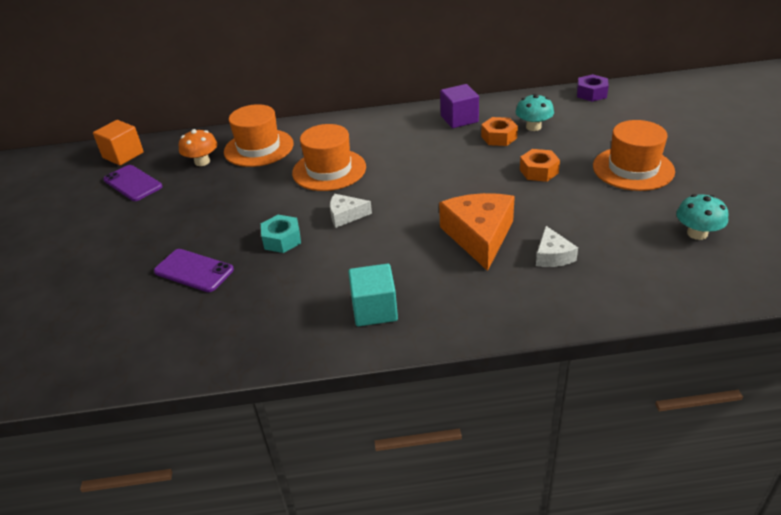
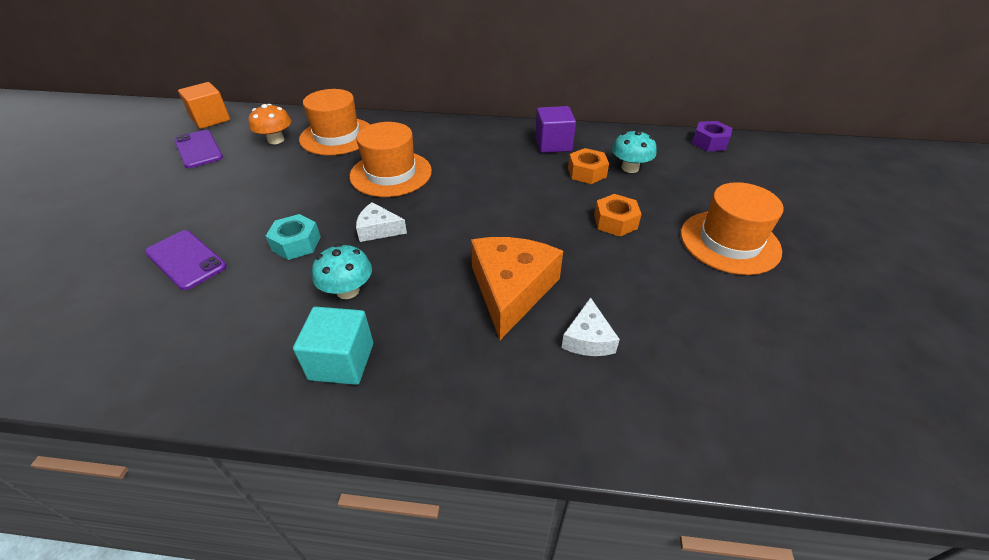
camera: 10 degrees right, 5 degrees up
(697, 233) = (788, 351): turquoise mushroom -> turquoise mushroom (348, 290)

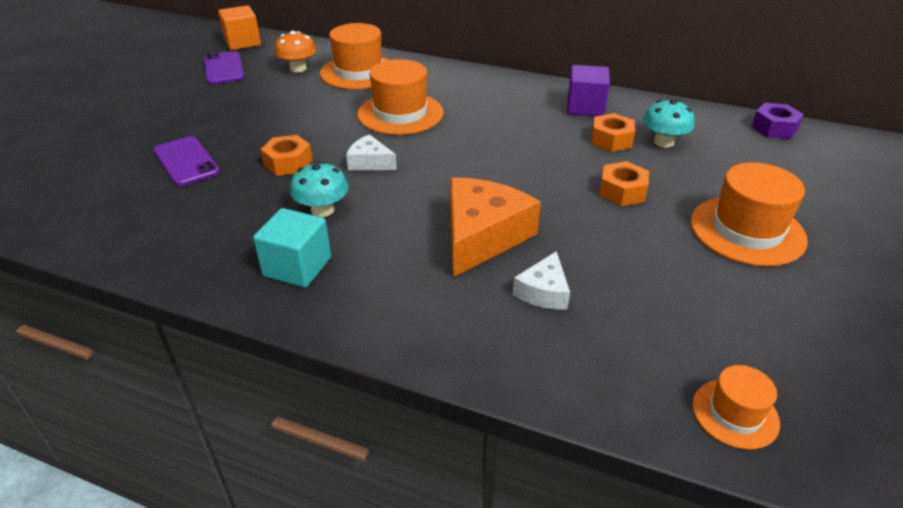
camera: 15 degrees right, 5 degrees down
(296, 243) = (288, 163): turquoise nut -> orange nut
(798, 431) = (735, 414): none -> orange hat

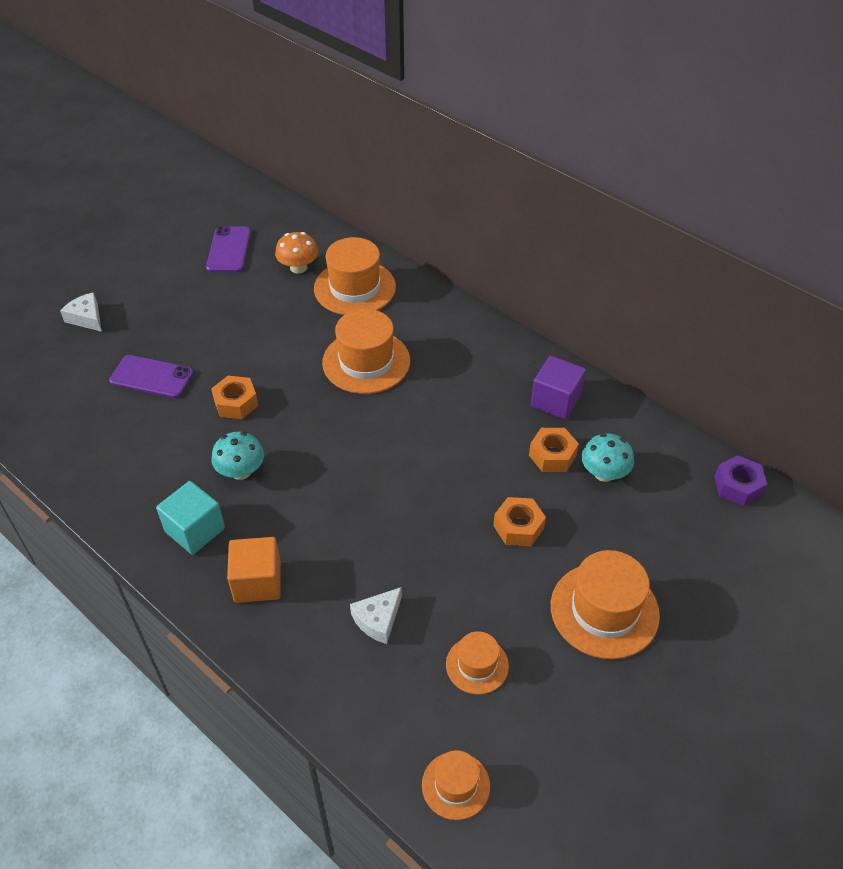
camera: 20 degrees right, 10 degrees up
(186, 161) = (152, 377): purple phone -> purple phone turned 60 degrees counterclockwise
(242, 42) = (261, 211): orange cube -> orange cube (257, 582)
(370, 162) = (307, 422): white cheese -> white cheese (86, 318)
(482, 236) = (360, 542): orange cheese -> none
(669, 302) = (477, 665): none -> orange hat

